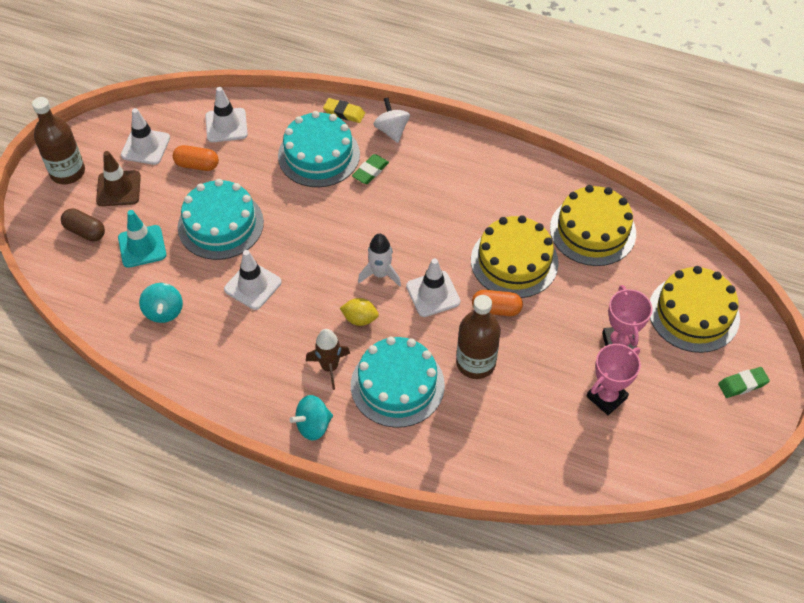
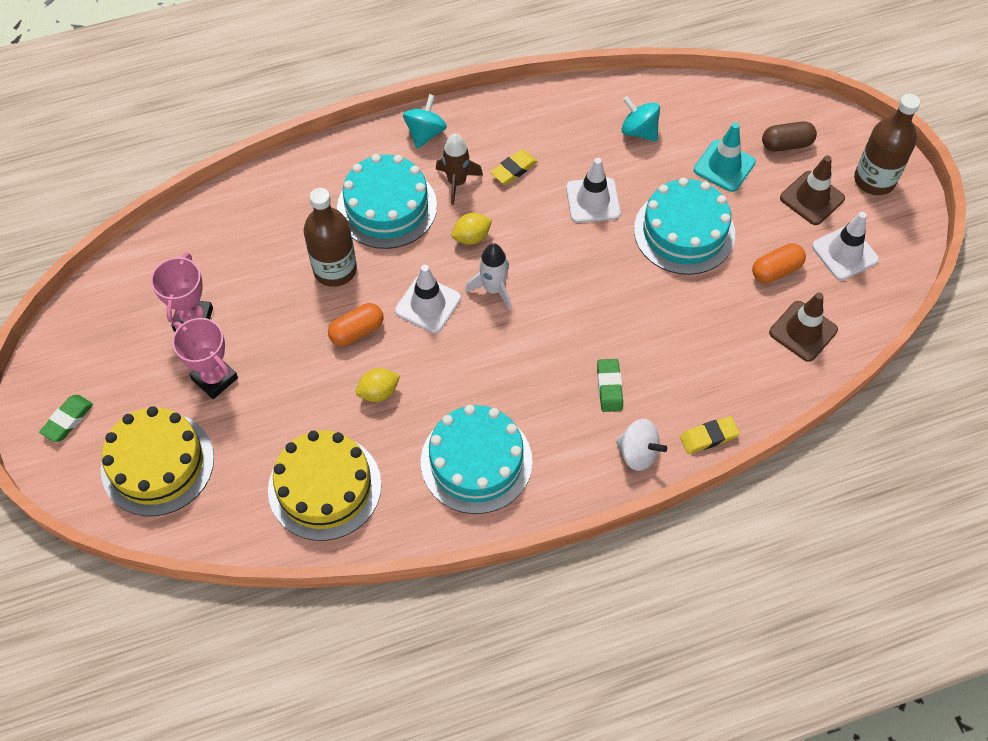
camera: 140 degrees right, 5 degrees up
(226, 125) = (803, 331): white traffic cone -> brown traffic cone
(280, 347) = (513, 169): none -> yellow eraser
(319, 155) = (678, 367): turquoise cake -> turquoise cake (476, 461)
(514, 261) = (378, 392): yellow cake -> yellow lemon

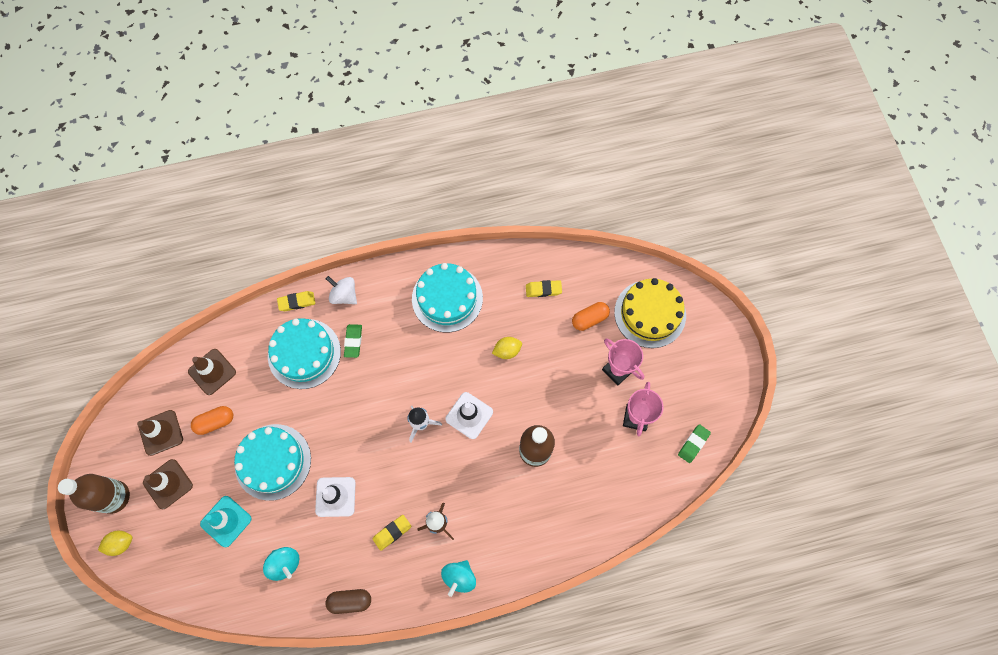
camera: 175 degrees left, 10 degrees up
(68, 420) = (712, 348): green eraser -> green eraser (693, 444)
(324, 487) = (543, 290): yellow cake -> yellow eraser
(357, 331) = (520, 398): orange capsule -> orange capsule (589, 319)
(387, 207) = (494, 505): turquoise cake -> turquoise cake (304, 353)
(471, 237) = (432, 470): yellow lemon -> yellow lemon (121, 543)
(786, 144) = (170, 539): brown capsule -> brown capsule (350, 601)
(844, 253) = (161, 432): white traffic cone -> brown traffic cone

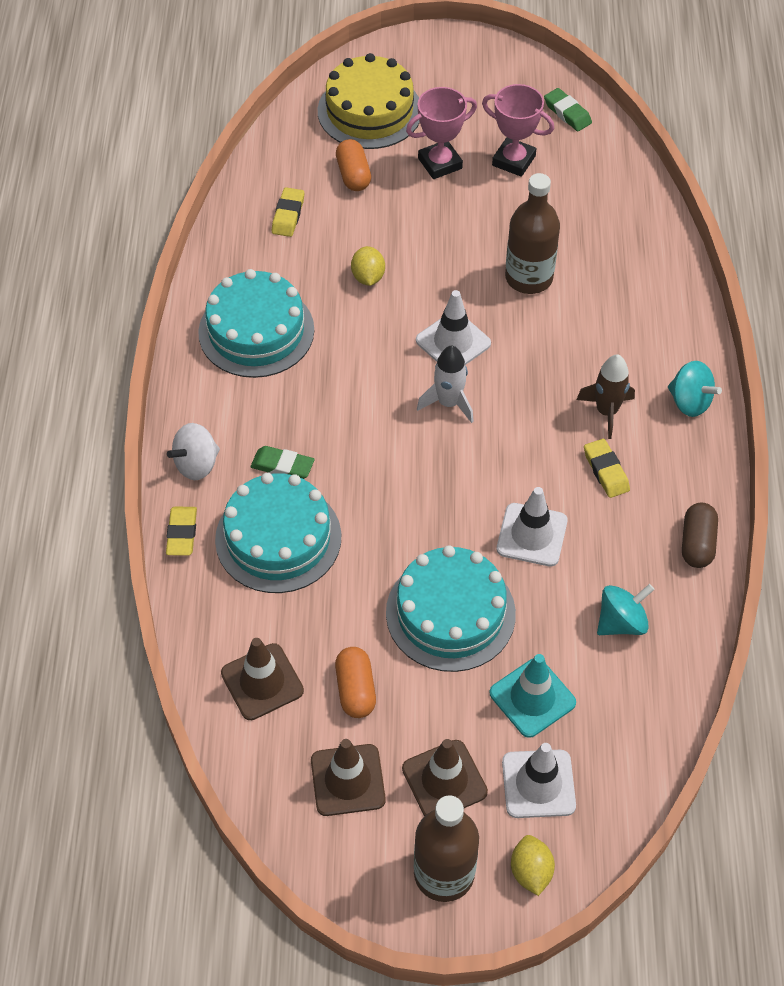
camera: 75 degrees left, 15 degrees down
(173, 536) = (538, 784): none -> white traffic cone

